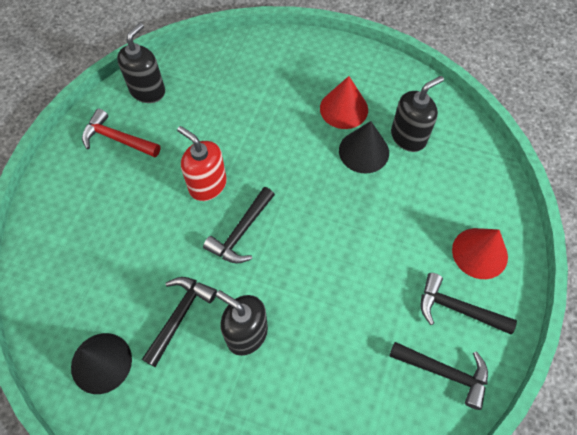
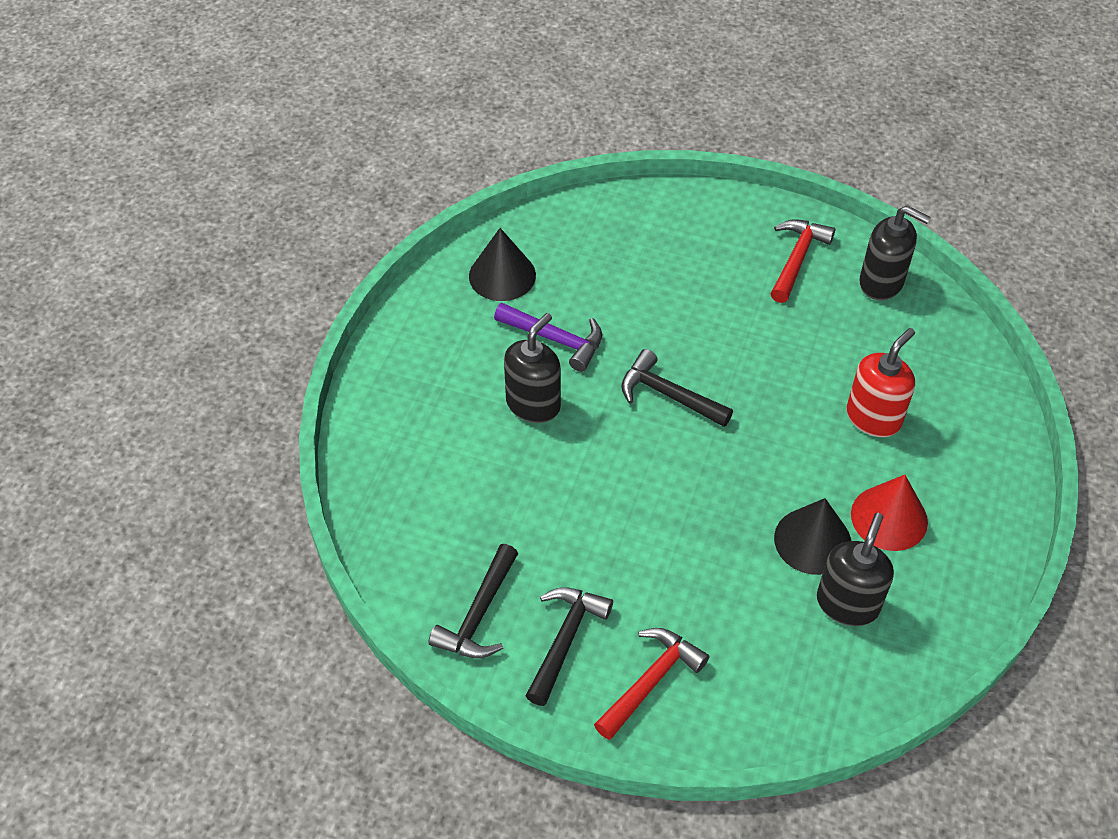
camera: 90 degrees right, 10 degrees down
(180, 315) = (556, 339): black hammer -> purple hammer
(207, 185) = (736, 356): red soap dispenser -> red soap dispenser (873, 417)
(408, 137) = (847, 603): black soap dispenser -> black soap dispenser turned 120 degrees counterclockwise
(479, 253) = (651, 680): red cone -> red hammer

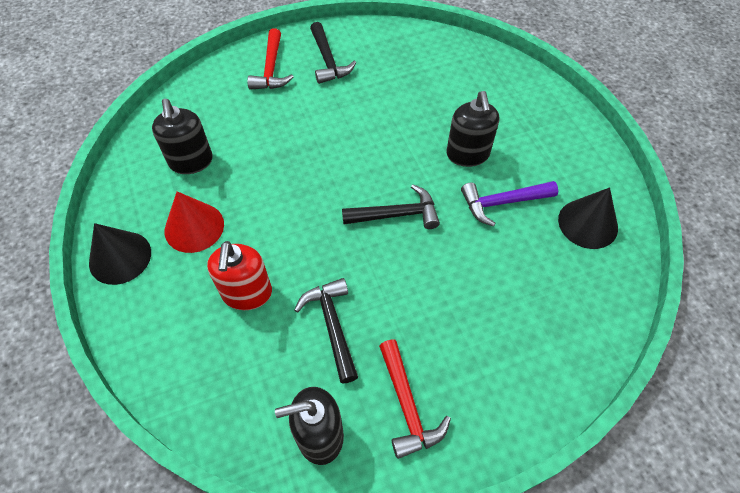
camera: 140 degrees right, 5 degrees up
(479, 615) = (378, 46): black hammer -> black hammer (332, 325)
(812, 540) = (234, 183): black cone -> black cone (120, 257)

